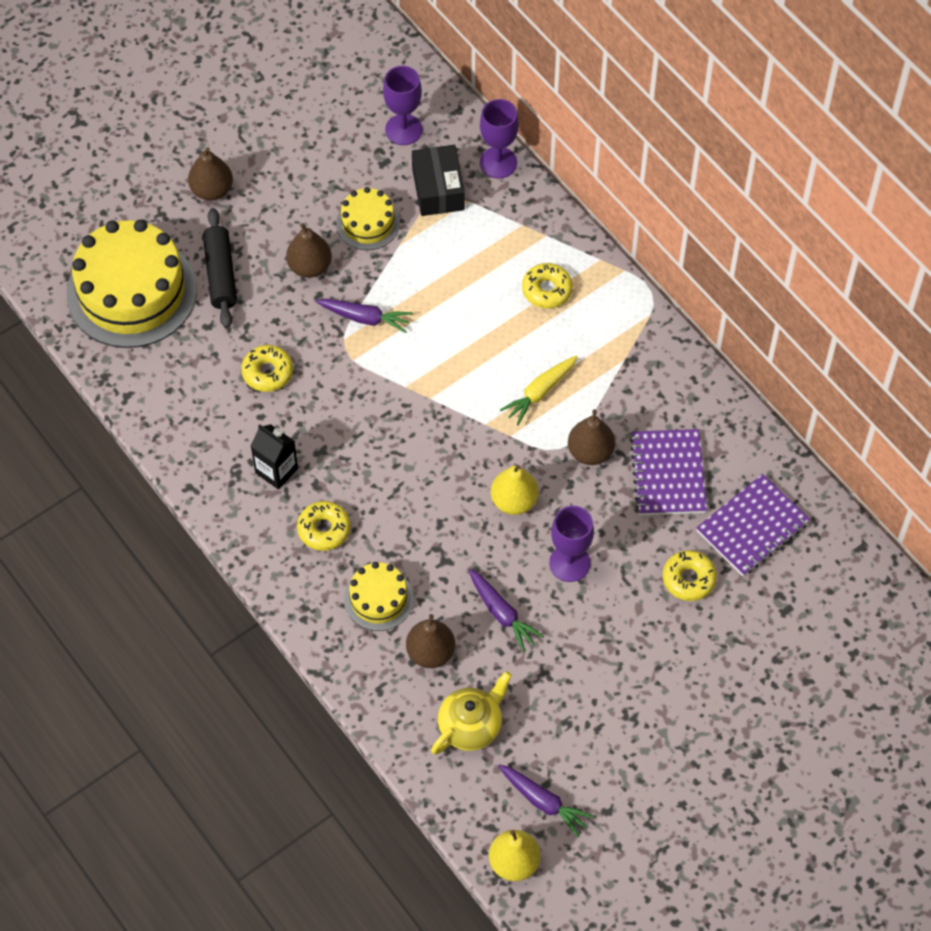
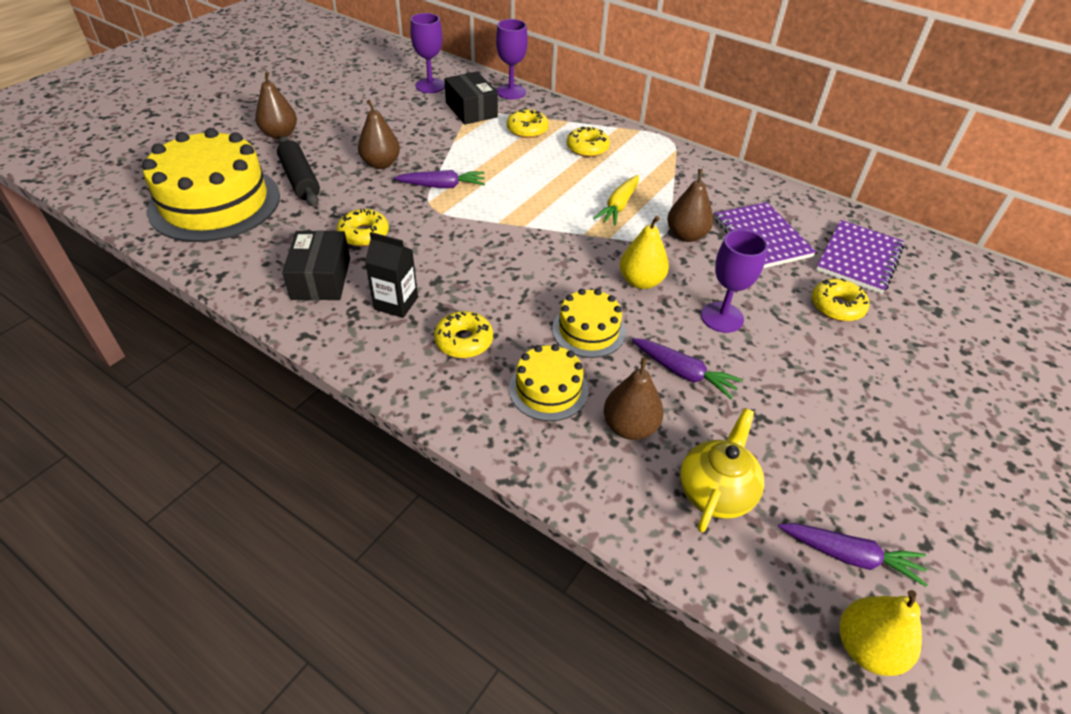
camera: 20 degrees left, 15 degrees down
(216, 422) = (321, 278): none -> black box
(368, 223) = (422, 134): yellow cake -> yellow cake (588, 330)
(490, 241) = (527, 130): none -> yellow donut

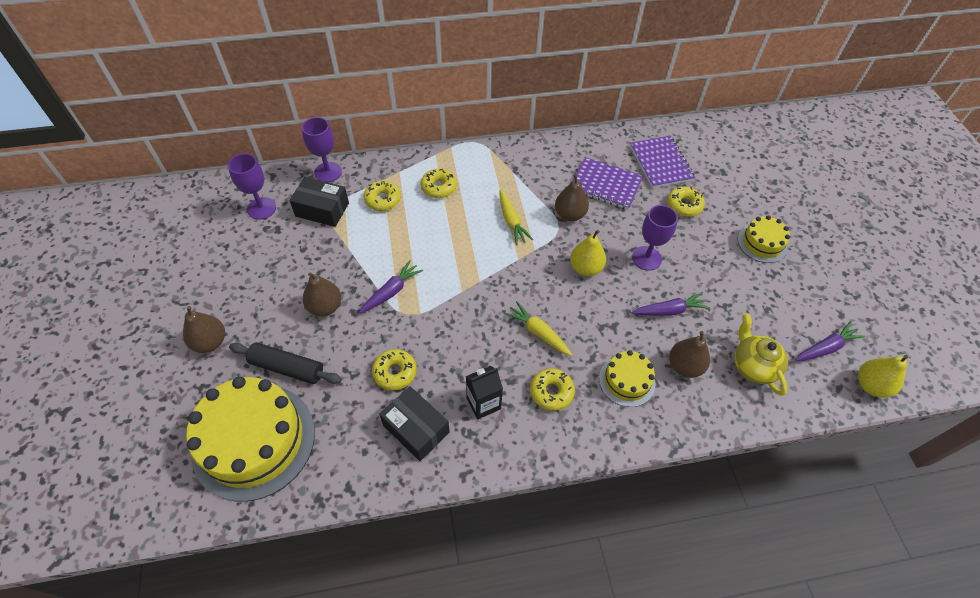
camera: 45 degrees left, 10 degrees up
(520, 293) = (538, 332): none -> yellow carrot
(588, 330) = (600, 325): yellow cake -> yellow cake (762, 243)

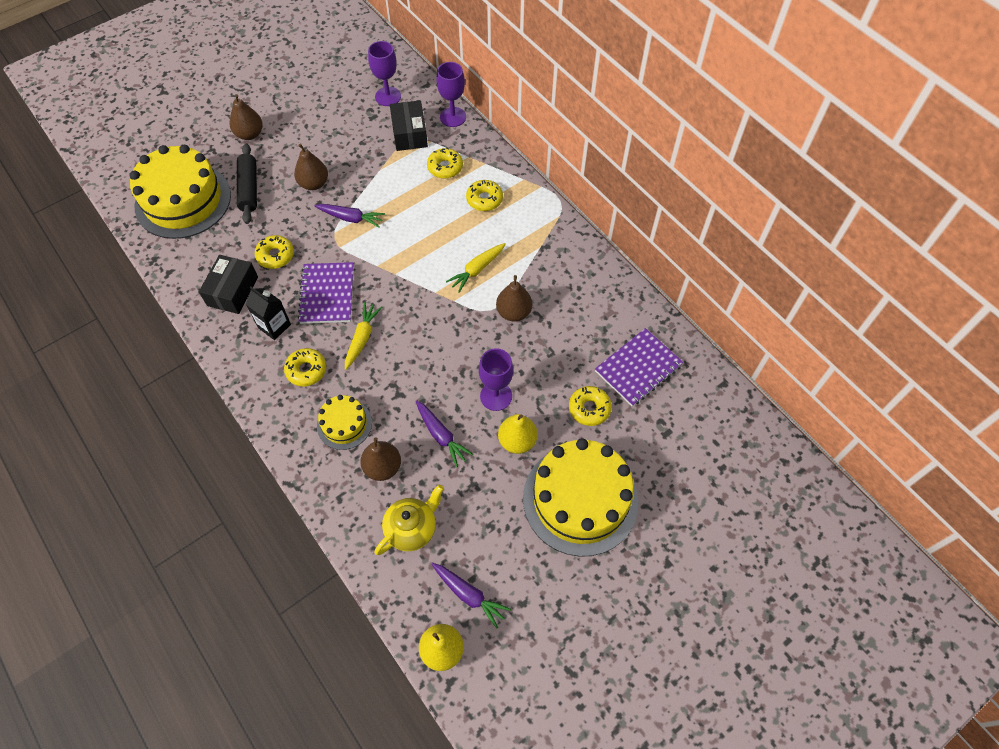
camera: 65 degrees right, 5 degrees up
(585, 268) = (454, 349): yellow pear -> yellow pear (517, 441)
(605, 185) = (573, 329): purple notebook -> purple notebook (327, 294)
(762, 243) = (580, 499): yellow cake -> yellow cake, size x2.00

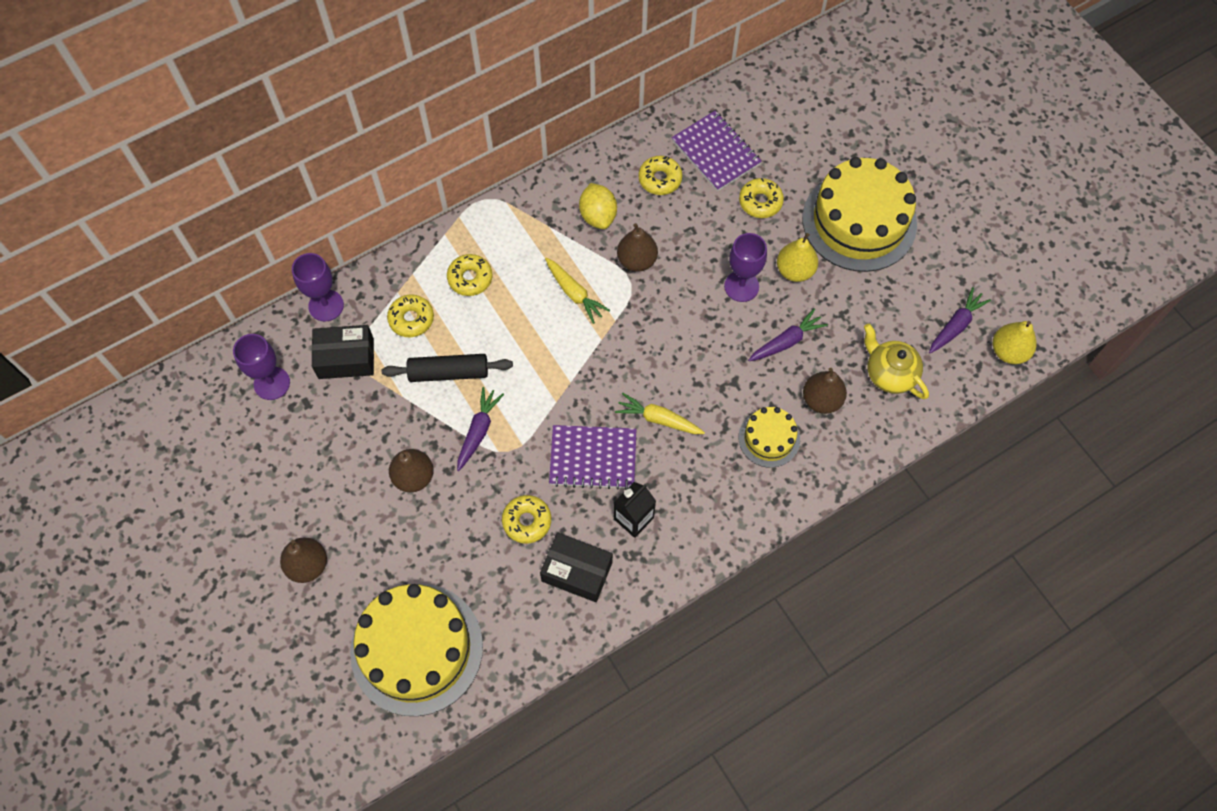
camera: 85 degrees left, 5 degrees up
(249, 189) = (409, 560): black rolling pin -> black rolling pin (449, 373)
(306, 370) = (697, 480): yellow donut -> yellow donut (660, 179)
(555, 280) = (598, 216): none -> yellow lemon

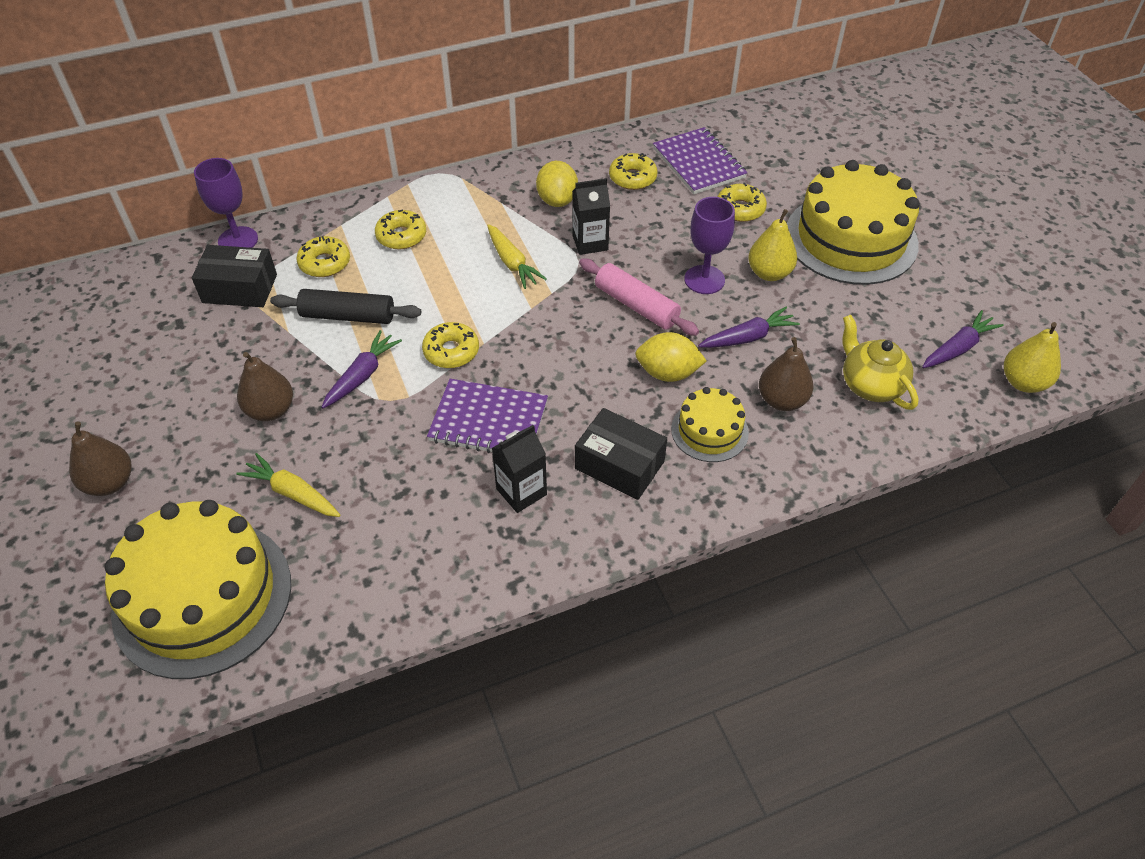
camera: 10 degrees right, 15 degrees down
(272, 383) = (150, 300): purple goblet -> none
(527, 521) = (389, 475): yellow donut -> yellow donut (451, 351)
(577, 571) = (434, 540): black box -> black box (619, 465)
(637, 260) = (590, 243): brown pear -> black carton
(658, 419) = (578, 393): yellow carrot -> yellow carrot (292, 493)
(689, 323) = (636, 305): none -> pink rolling pin
(727, 388) = (668, 373): none -> yellow lemon

